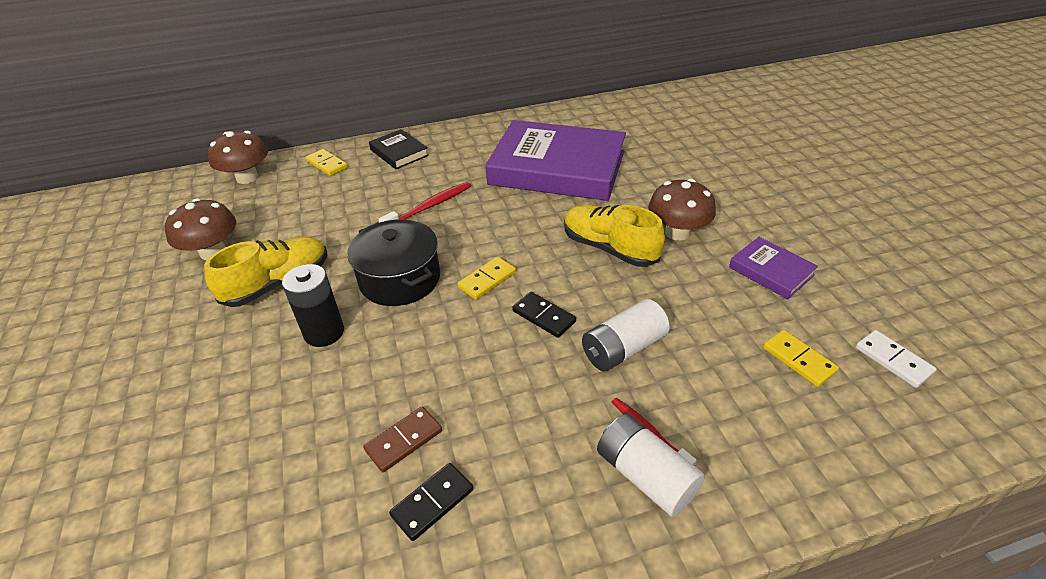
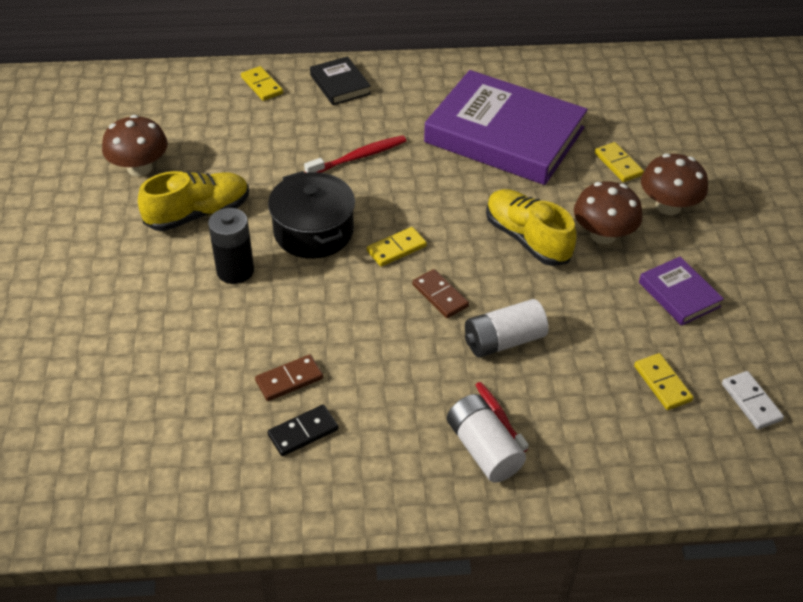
camera: 10 degrees right, 5 degrees up
(247, 178) = (178, 87): brown mushroom -> brown mushroom (668, 206)
(544, 316) = (440, 295): black domino -> brown domino
(665, 173) = (618, 164): none -> yellow domino

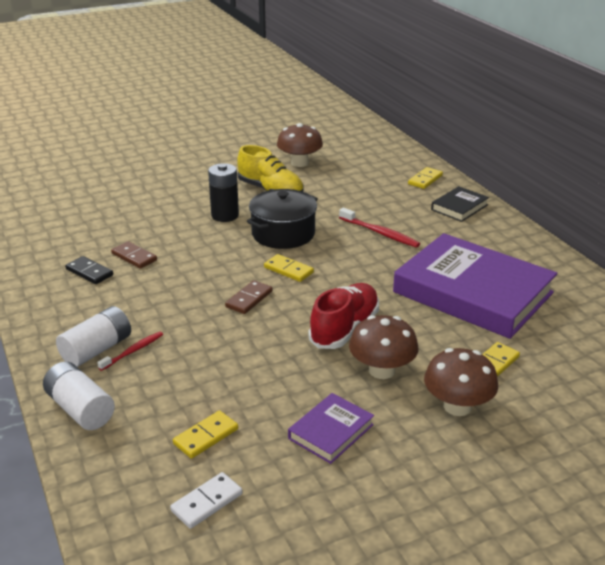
camera: 70 degrees right, 15 degrees down
(503, 341) = (215, 338): white battery -> white battery (80, 409)
(504, 135) = (472, 292): purple book -> purple book turned 60 degrees counterclockwise
(527, 239) = (344, 328): yellow shoe -> red shoe

